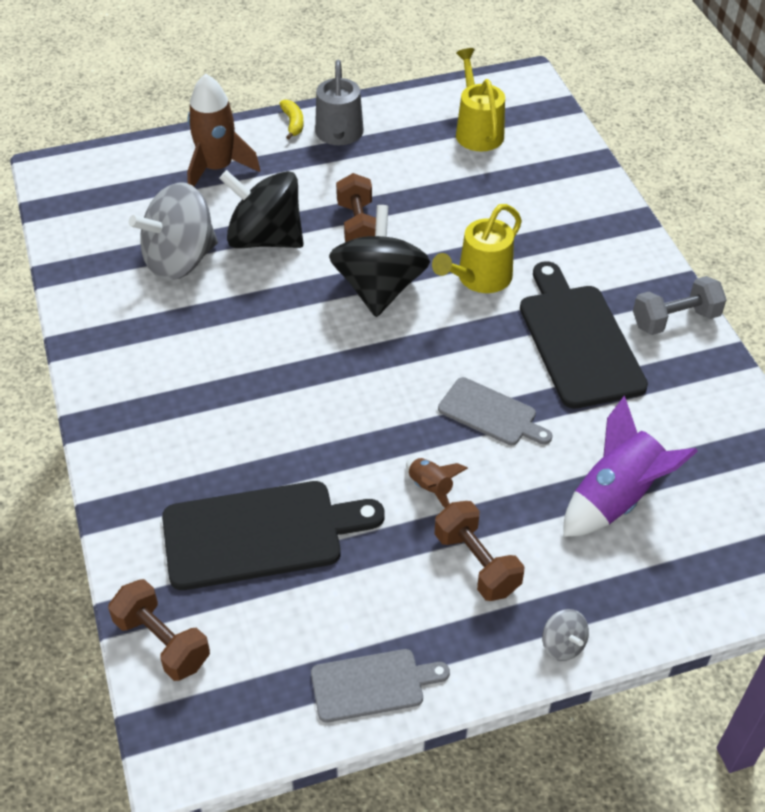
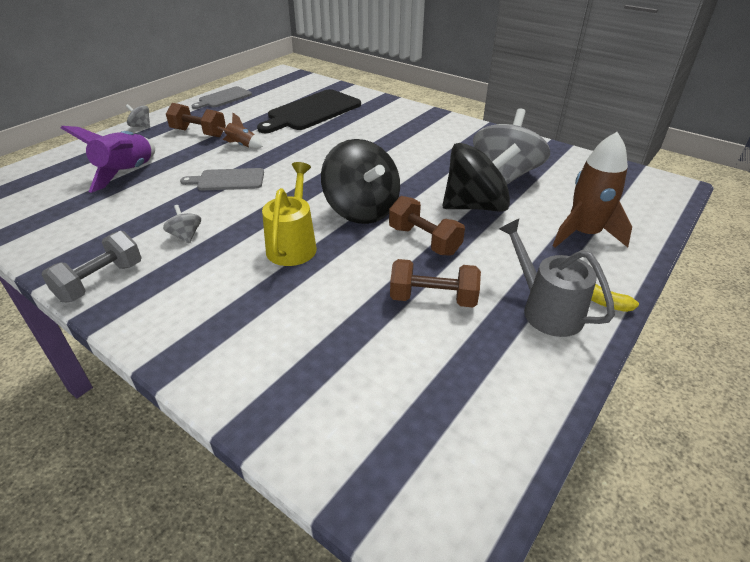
camera: 145 degrees right, 10 degrees down
(162, 642) = (317, 84): brown dumbbell -> brown dumbbell (433, 299)
(477, 130) = (424, 393): yellow watering can -> none
(578, 340) = (186, 236): black cutting board -> grey spinning top

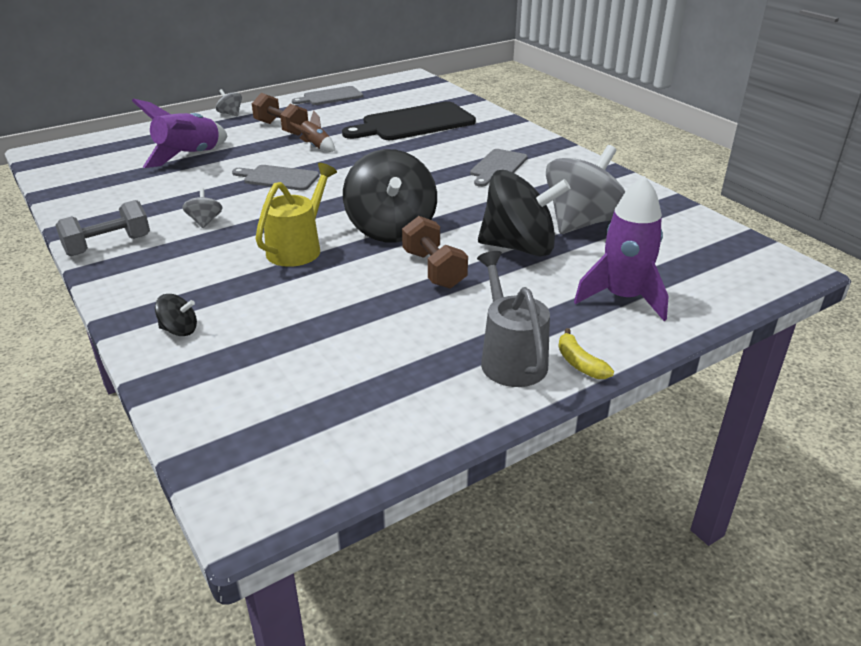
camera: 20 degrees right, 5 degrees down
(236, 358) = (179, 330): none -> black spinning top
(406, 139) = (498, 167): none -> grey cutting board
(433, 299) = (399, 323): brown dumbbell -> none
(584, 234) = (623, 298): brown rocket -> purple rocket

